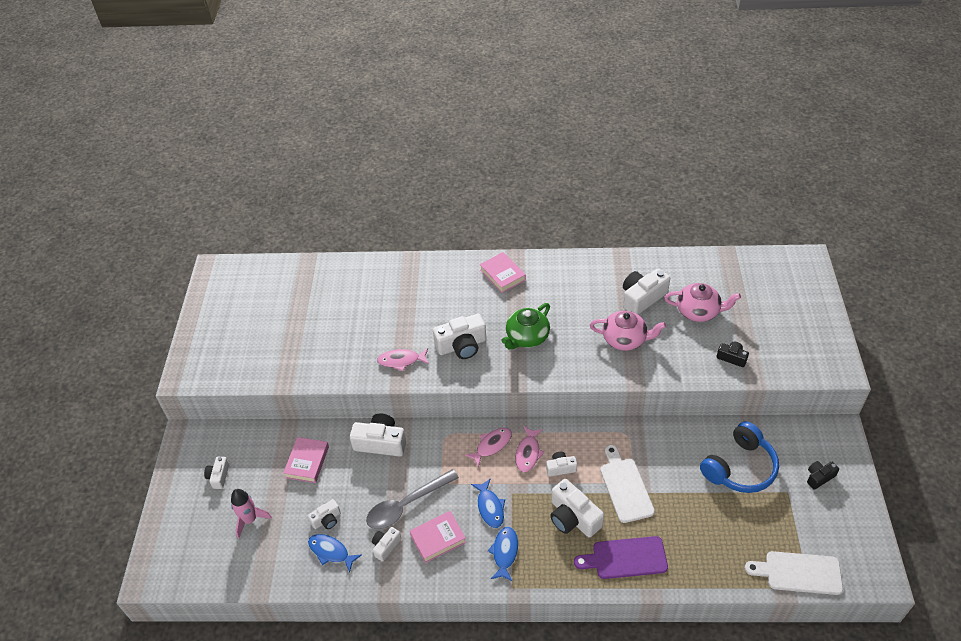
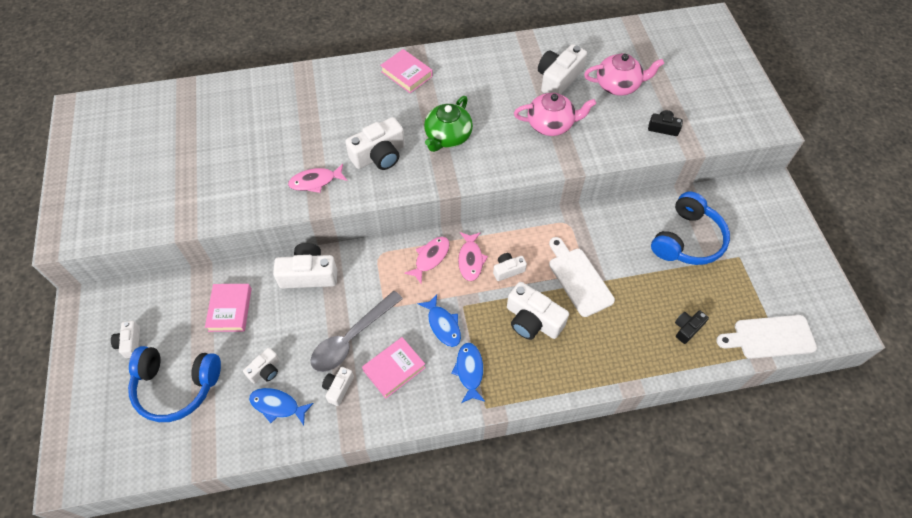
camera: 15 degrees left, 10 degrees up
(250, 520) = (176, 386): pink rocket -> blue headphones
(625, 558) = (596, 354): purple cutting board -> none
(819, 477) = (765, 237): black camera -> black camera (687, 328)

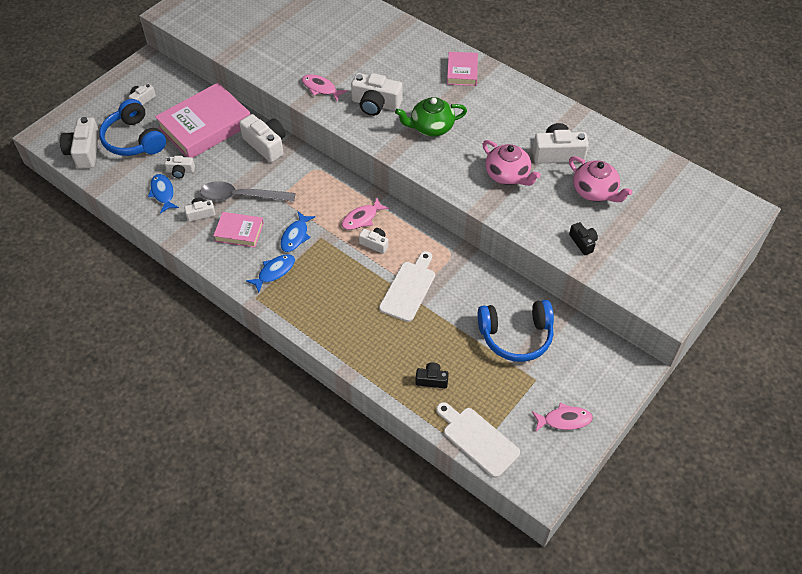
camera: 50 degrees right, 5 degrees down
(230, 309) = (205, 126): pink book -> pink book, size x1.95
(430, 258) = (341, 196): pink fish -> pink fish (564, 420)
(532, 320) = (347, 282): white camera -> white camera (84, 151)

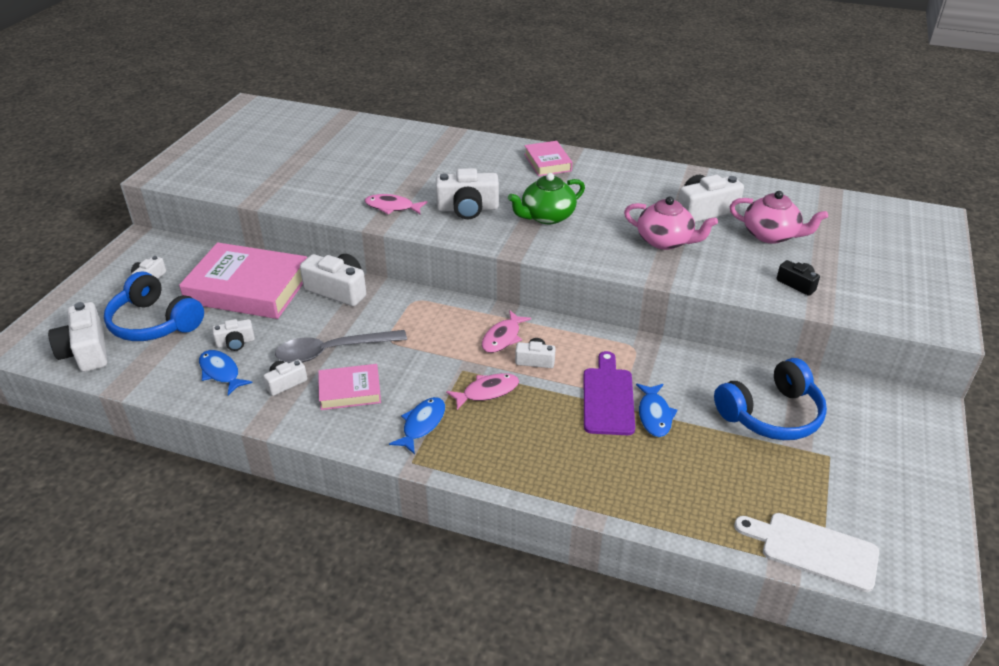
camera: 20 degrees left, 15 degrees down
(205, 126) = (248, 288): pink book -> pink book turned 75 degrees clockwise
(295, 236) = (428, 377): blue fish -> blue fish (654, 415)
(409, 289) = (608, 398): white cutting board -> purple cutting board
(432, 380) = (705, 494): black camera -> none
(564, 420) = (897, 492): pink fish -> pink fish (487, 392)

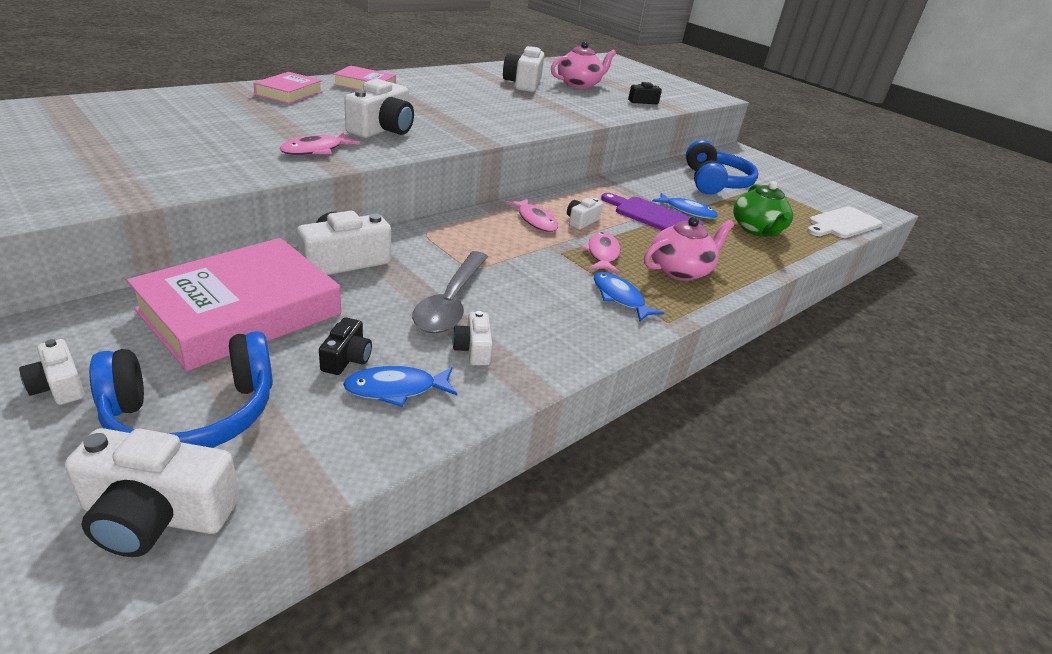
camera: 65 degrees left, 5 degrees down
(235, 342) = (347, 358): white camera -> black camera
(350, 391) = (531, 316): pink book -> pink book (289, 93)
(547, 216) = (449, 115): green teapot -> green teapot (757, 230)
(665, 241) = (545, 104): pink teapot -> pink teapot (680, 270)

